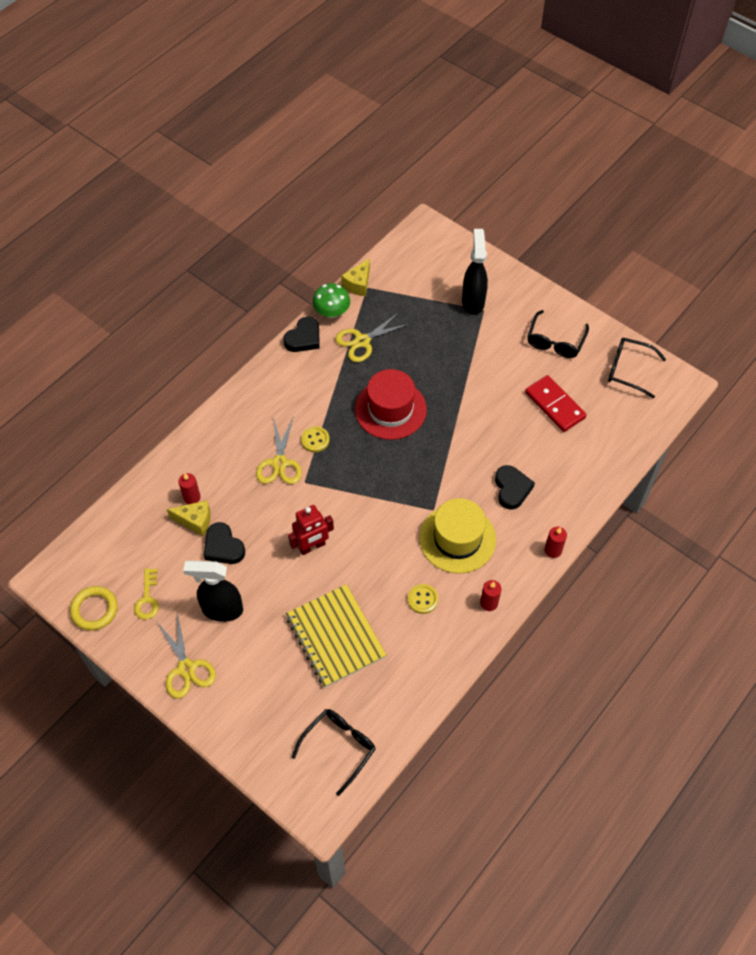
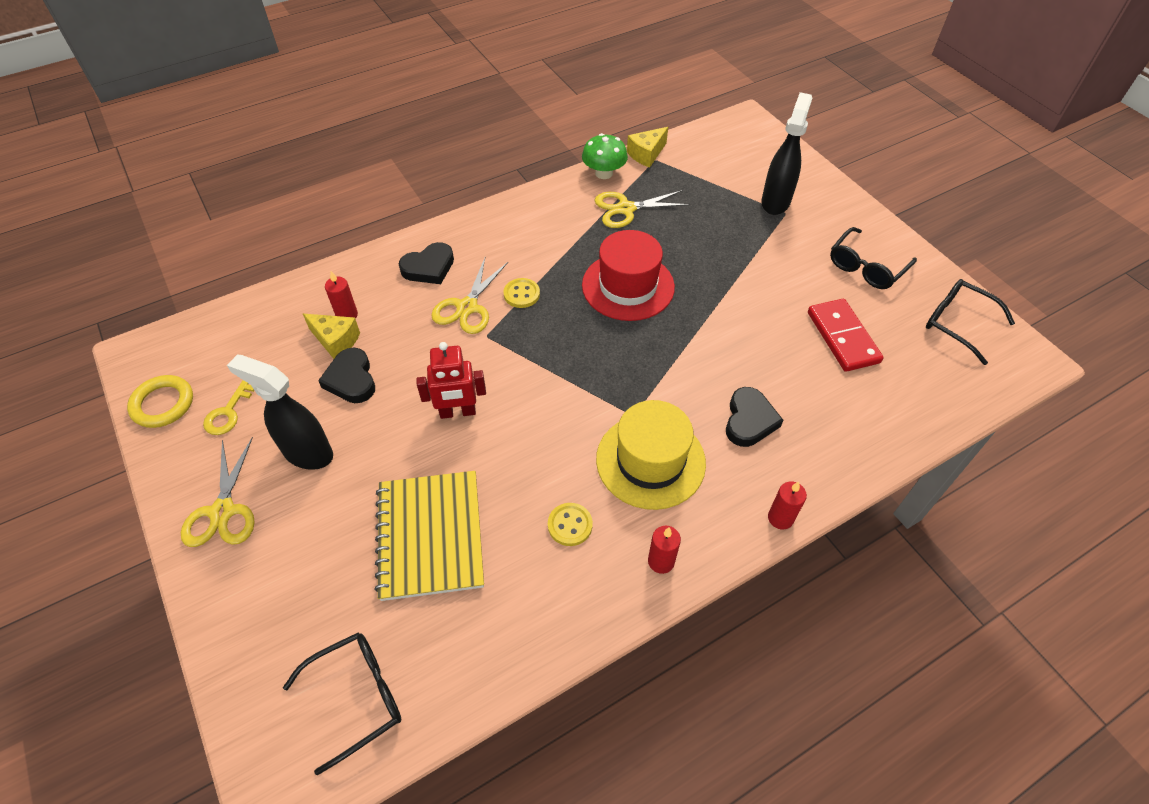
camera: 20 degrees right, 5 degrees down
(304, 338) = (560, 190): black heart -> black heart (429, 267)

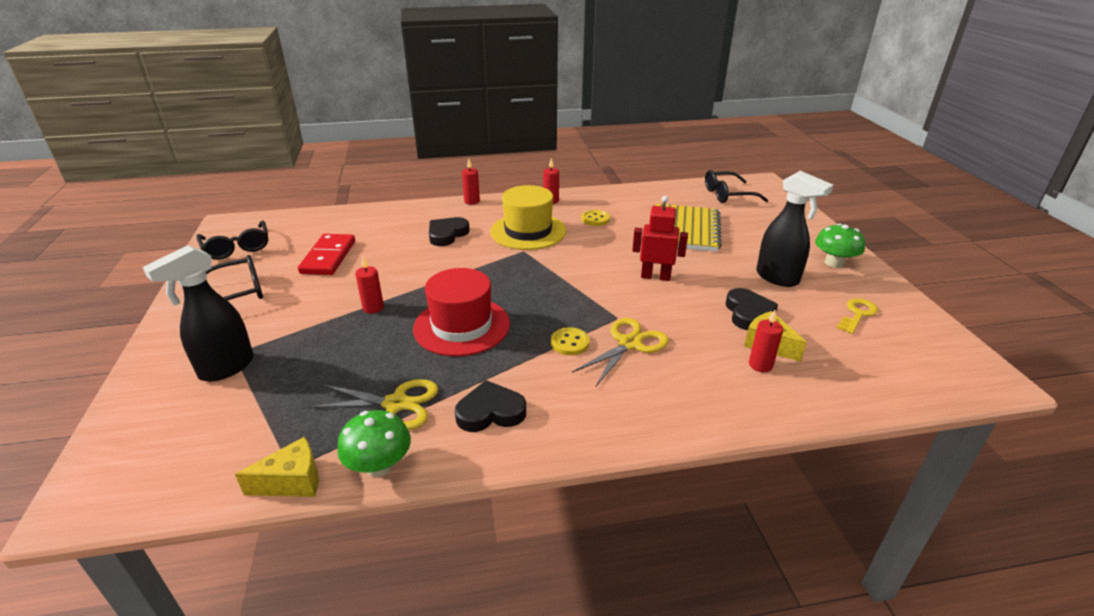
camera: 160 degrees left, 20 degrees down
(163, 404) = (927, 331): yellow ring -> none
(222, 511) = (834, 263): yellow scissors -> green mushroom
(429, 267) = (665, 392): black heart -> black heart (490, 412)
(725, 284) = (373, 308): none -> red candle

